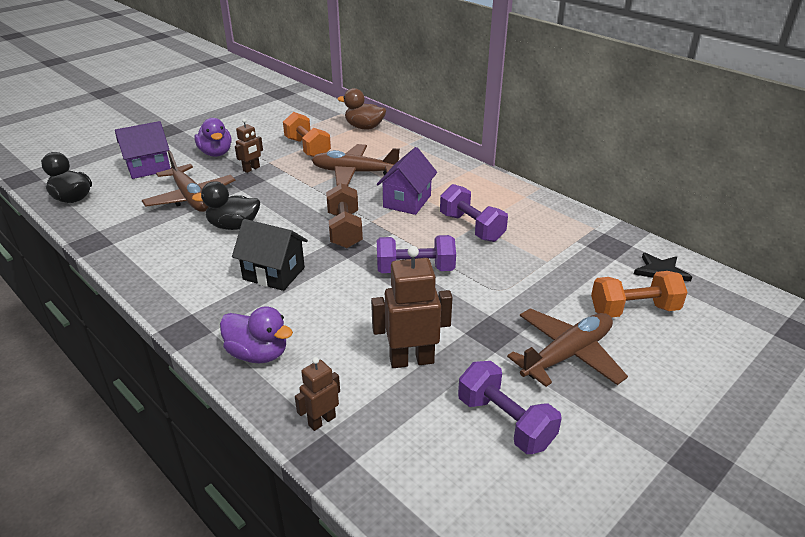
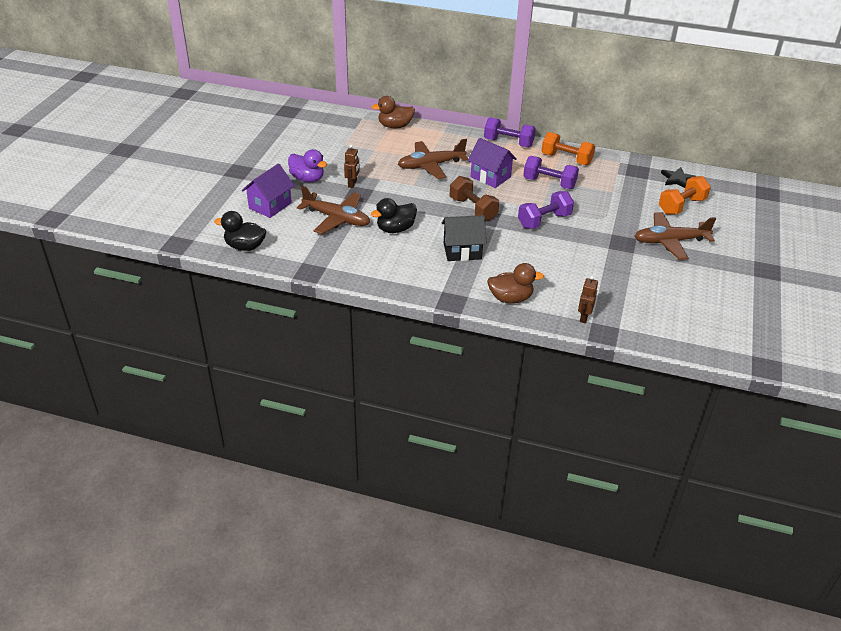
camera: 30 degrees left, 5 degrees up
(258, 354) = (510, 298): purple duck -> brown duck
(307, 148) = (373, 155): orange dumbbell -> orange dumbbell (566, 159)
(407, 201) = (490, 177): purple house -> purple house turned 45 degrees counterclockwise
(411, 360) = (596, 272): brown robot -> none
(505, 422) = (670, 285): purple dumbbell -> purple dumbbell (508, 143)
(567, 355) = (670, 241): brown plane -> brown plane turned 120 degrees counterclockwise

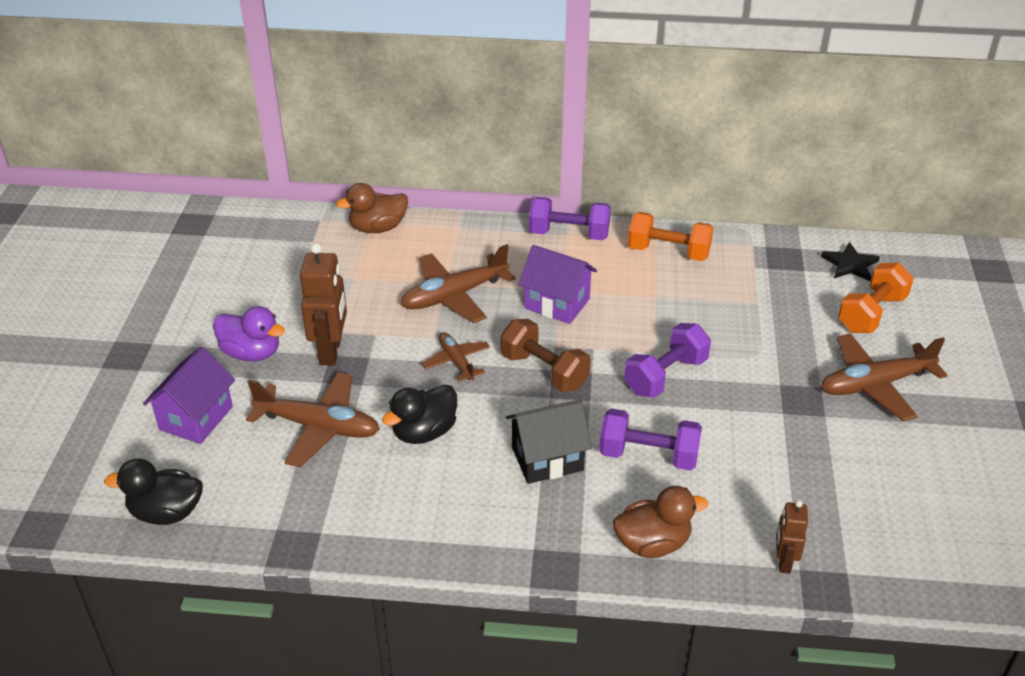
camera: 10 degrees left, 0 degrees up
(352, 184) = (331, 351): brown robot -> brown robot, size x1.74
(423, 198) = (456, 361): none -> brown plane
(549, 183) = (654, 301): purple dumbbell -> purple dumbbell (648, 455)

